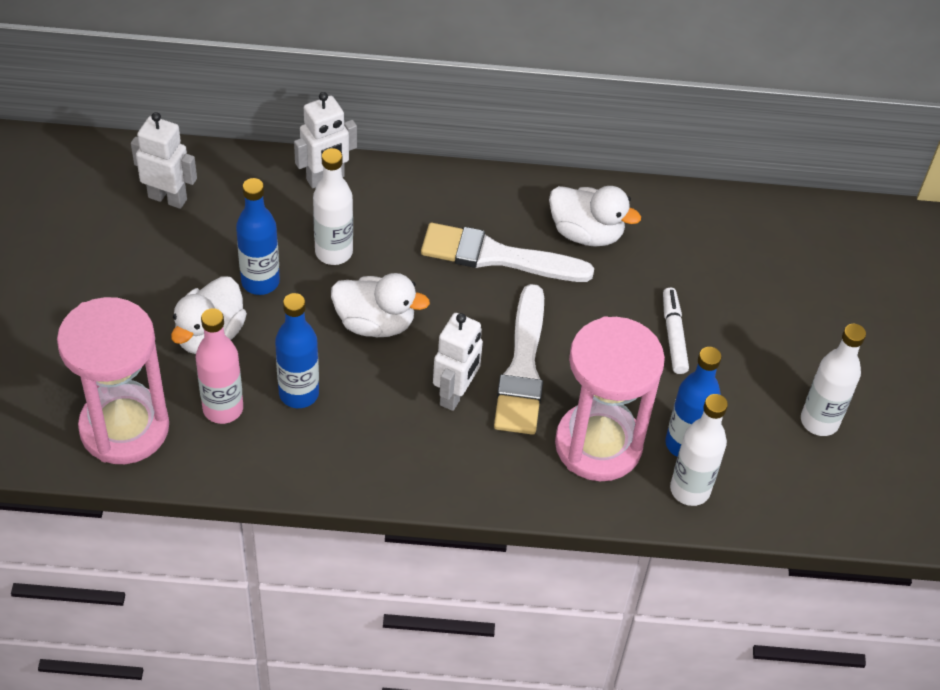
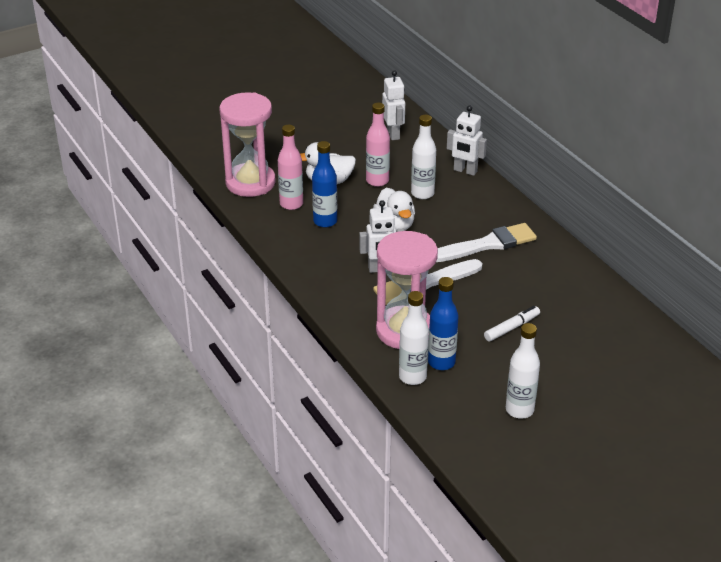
camera: 60 degrees right, 15 degrees down
(260, 282) = (377, 181): blue bottle -> pink bottle
(498, 256) = (486, 244): white brush -> white brush turned 90 degrees clockwise
(586, 233) = (542, 267): white duck -> none

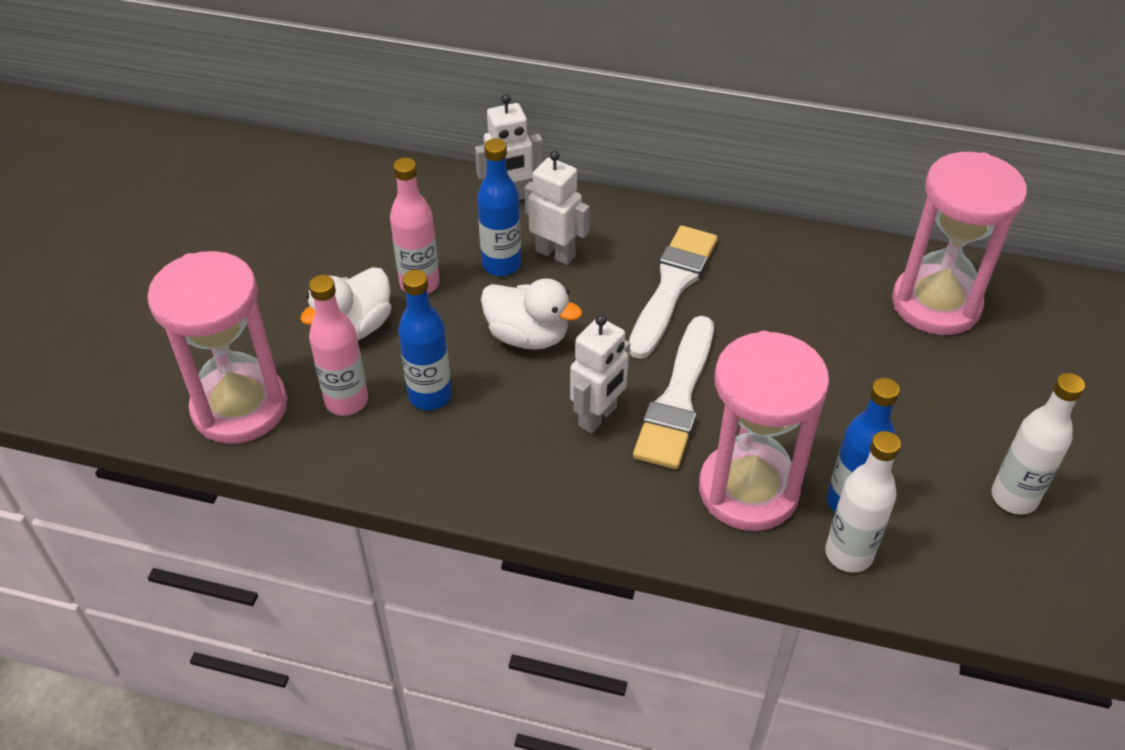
camera: 45 degrees left, 10 degrees up
(393, 134) = (350, 199): white robot -> white robot (555, 253)
(422, 193) = (501, 265): white bottle -> blue bottle
(511, 328) = (852, 386): white marker -> none
(607, 326) = (936, 304): none -> pink hourglass

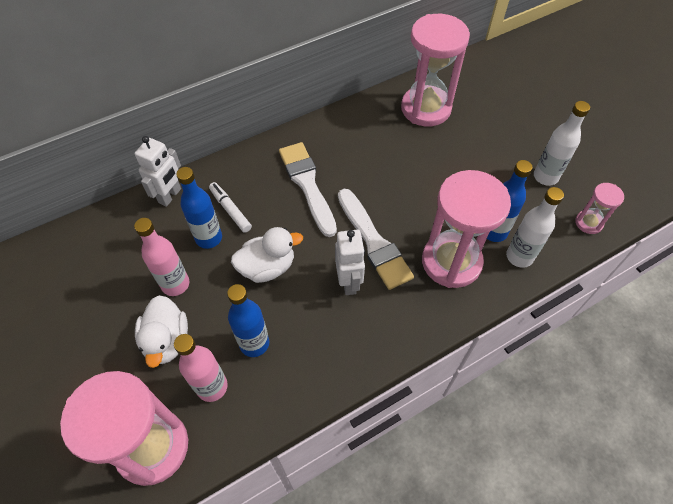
camera: 45 degrees left, 10 degrees up
(555, 253) = (230, 210): white robot -> white marker
(1008, 595) = (588, 223): none -> pink hourglass

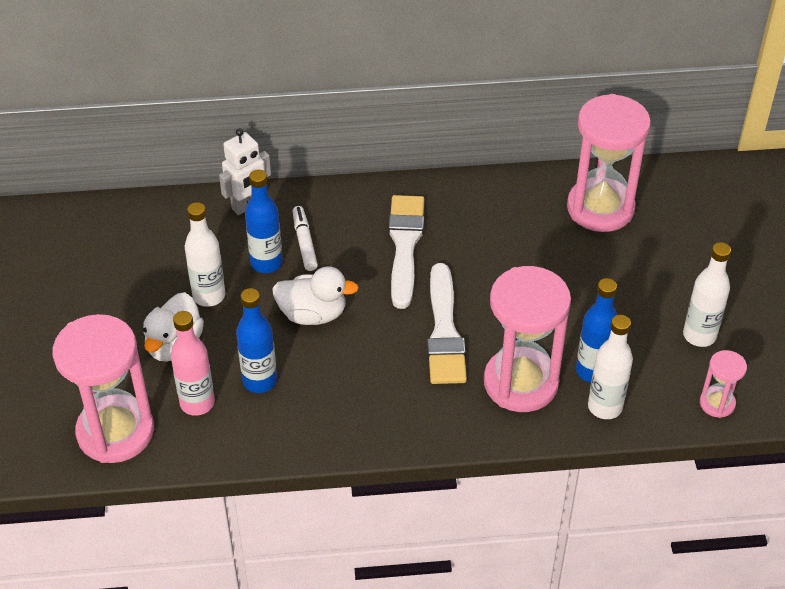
camera: 25 degrees right, 10 degrees down
(175, 284) = (209, 296): pink bottle -> white bottle
(349, 282) = (392, 361): white robot -> none

